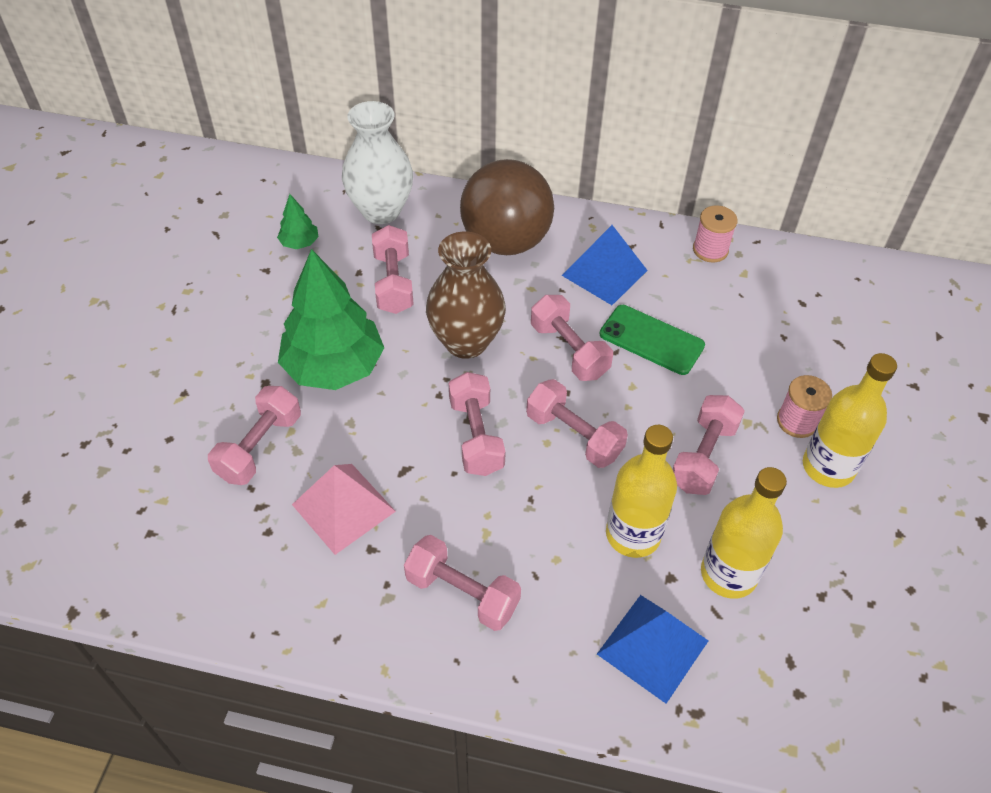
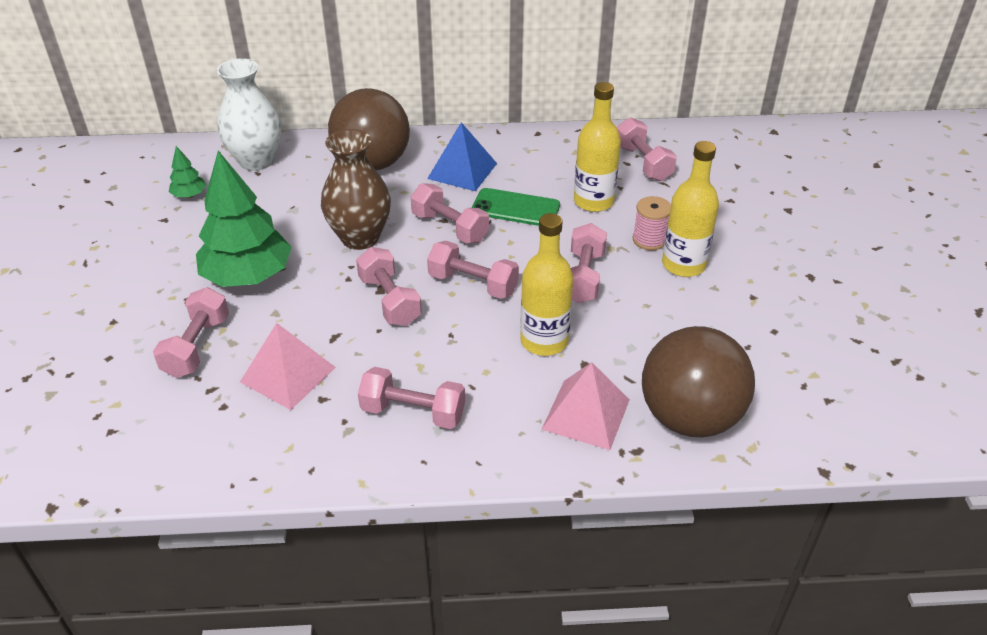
camera: 15 degrees left, 10 degrees down
(393, 283) = (283, 208): pink dumbbell -> pink dumbbell (643, 163)
(652, 647) = (586, 414): blue pyramid -> pink pyramid
(710, 250) = (543, 141): pink spool -> none
(728, 574) = (630, 351): yellow bottle -> yellow bottle (593, 201)
(771, 685) = (689, 417): none -> brown ball

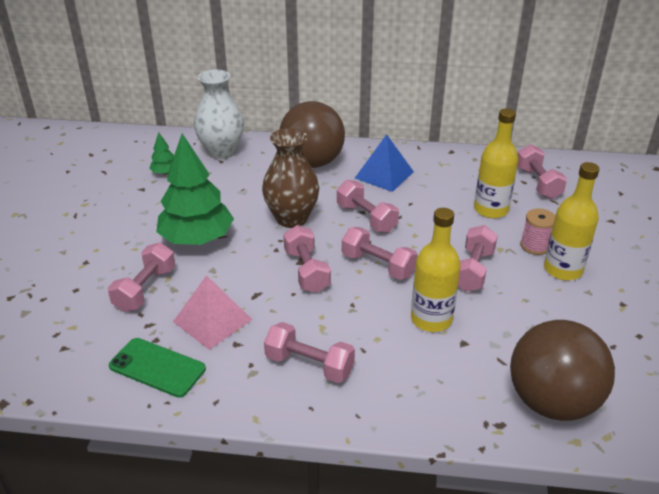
camera: 10 degrees right, 5 degrees down
(515, 208) = (423, 208): green phone -> green phone (157, 367)
(586, 414) = (458, 386): pink pyramid -> none

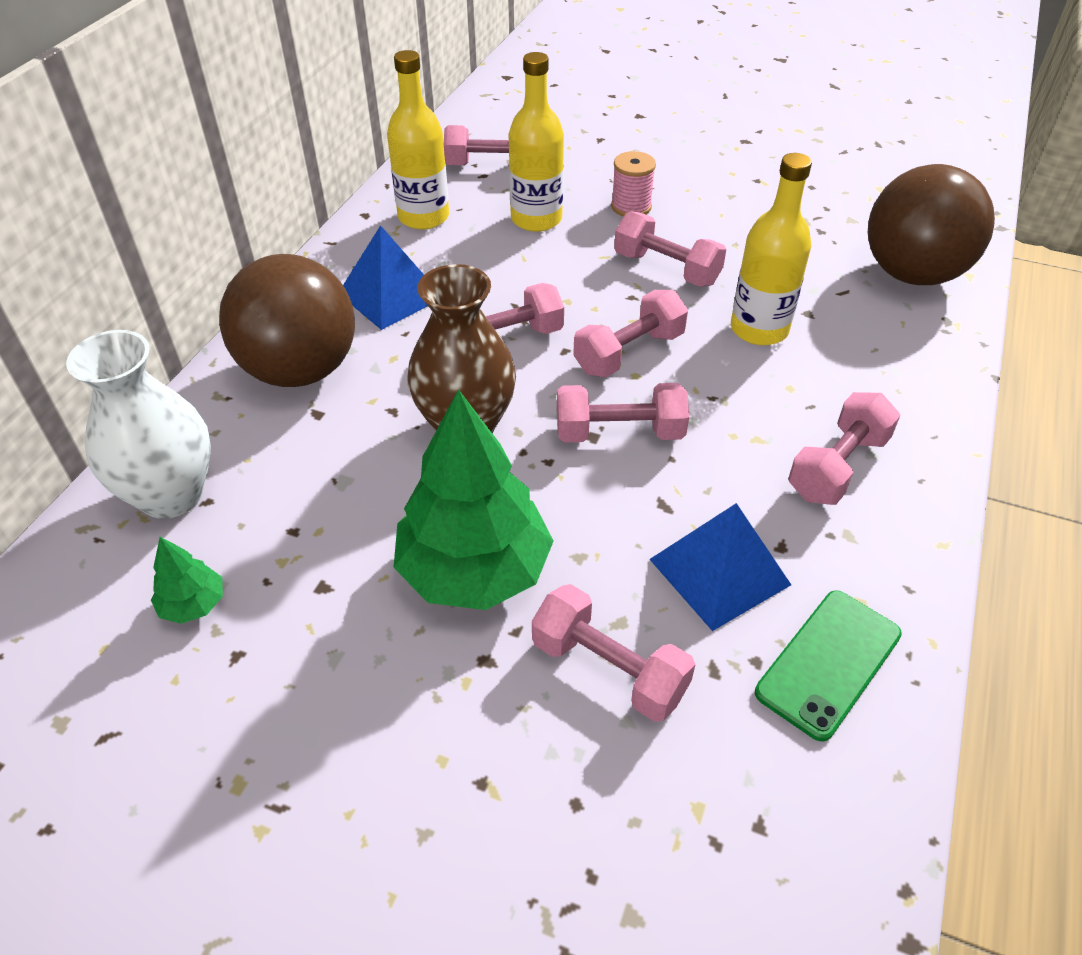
camera: 75 degrees left, 10 degrees up
(212, 320) = (719, 571): pink pyramid -> blue pyramid
(563, 270) = (685, 200): yellow bottle -> yellow bottle (423, 217)

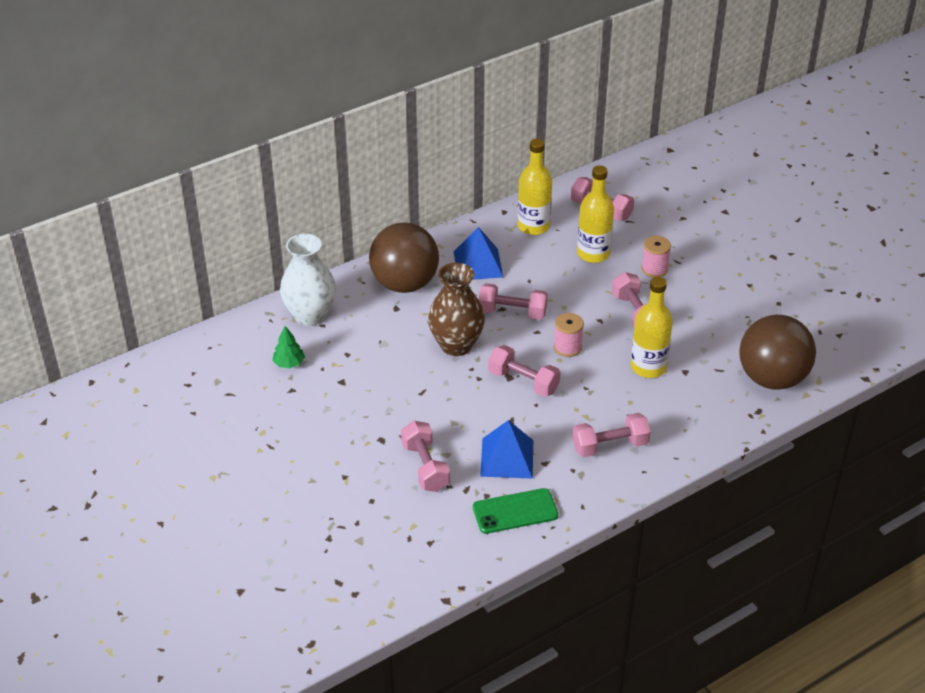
camera: 35 degrees right, 5 degrees down
(475, 570) = (406, 406): green tree -> none
(629, 352) = (567, 347): pink dumbbell -> pink spool

